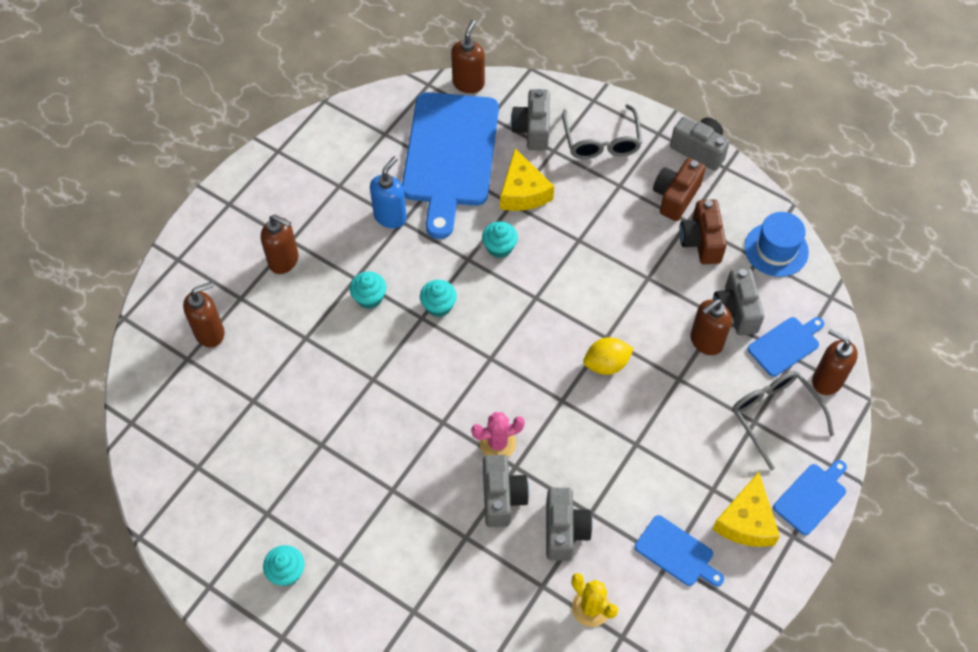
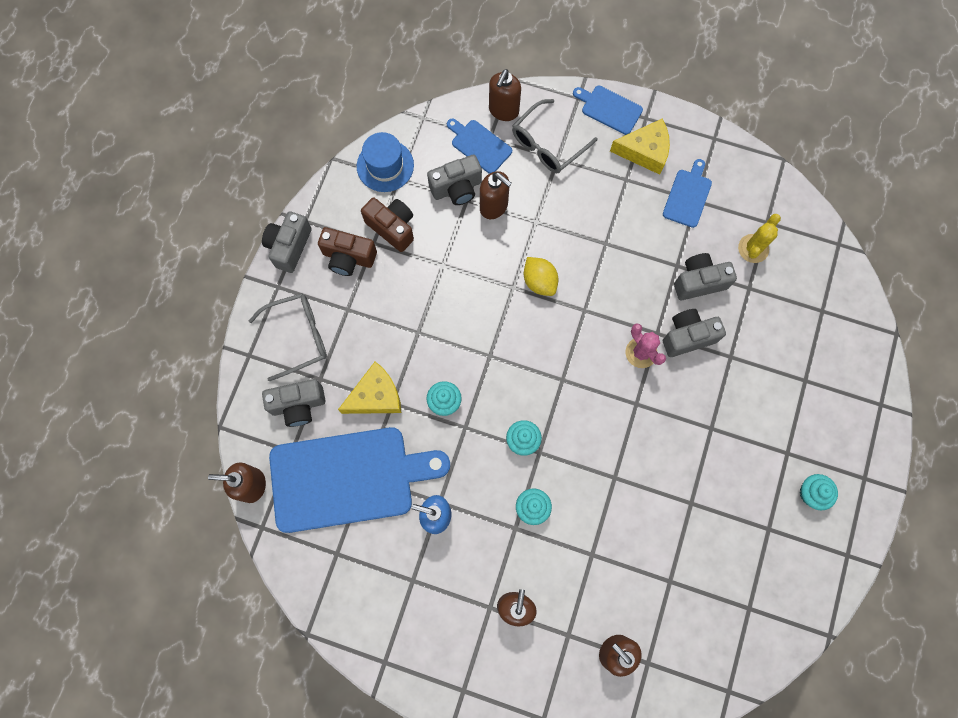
camera: 105 degrees left, 15 degrees up
(701, 241) = (392, 228): brown camera -> brown camera turned 120 degrees counterclockwise

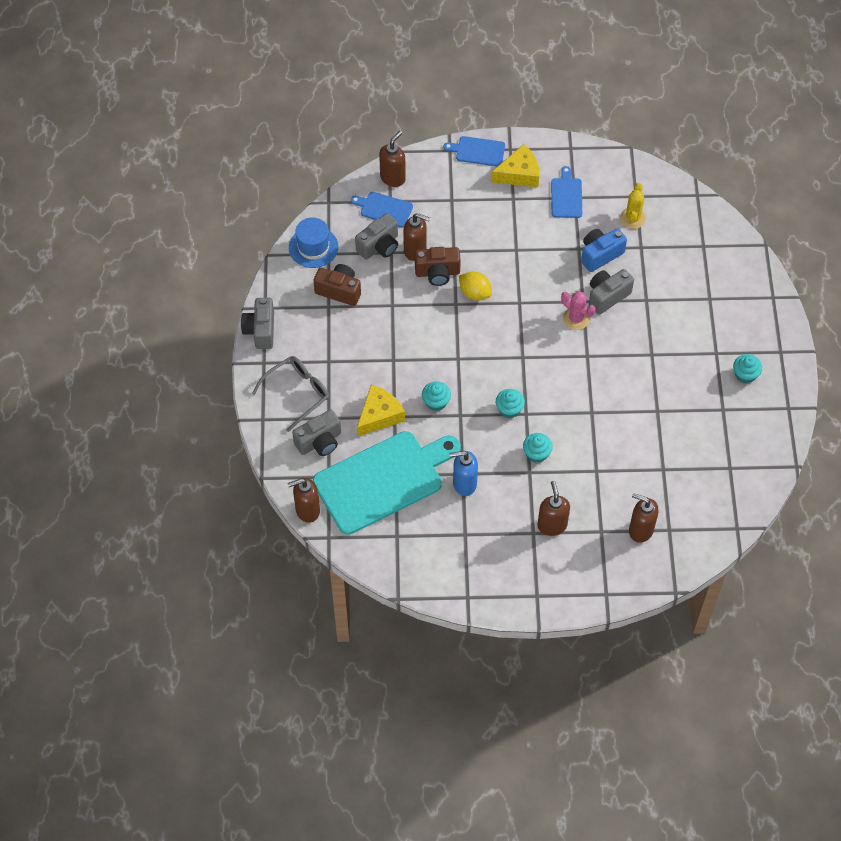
camera: 20 degrees left, 15 degrees down
(348, 258) = (313, 323): brown camera -> brown camera (437, 273)
(348, 478) = (383, 480): blue cutting board -> turquoise cutting board
(503, 111) = (393, 178): brown soap dispenser -> brown soap dispenser turned 150 degrees counterclockwise
(548, 144) = (439, 192): grey glasses -> none
(699, 282) = (600, 255): grey camera -> blue camera

